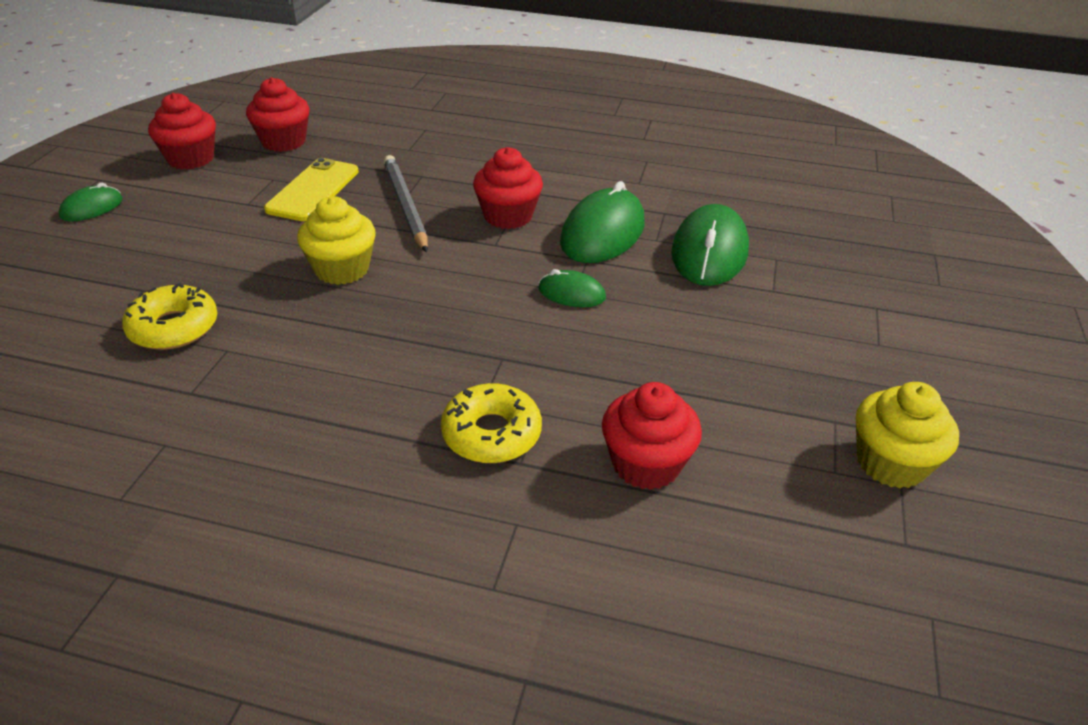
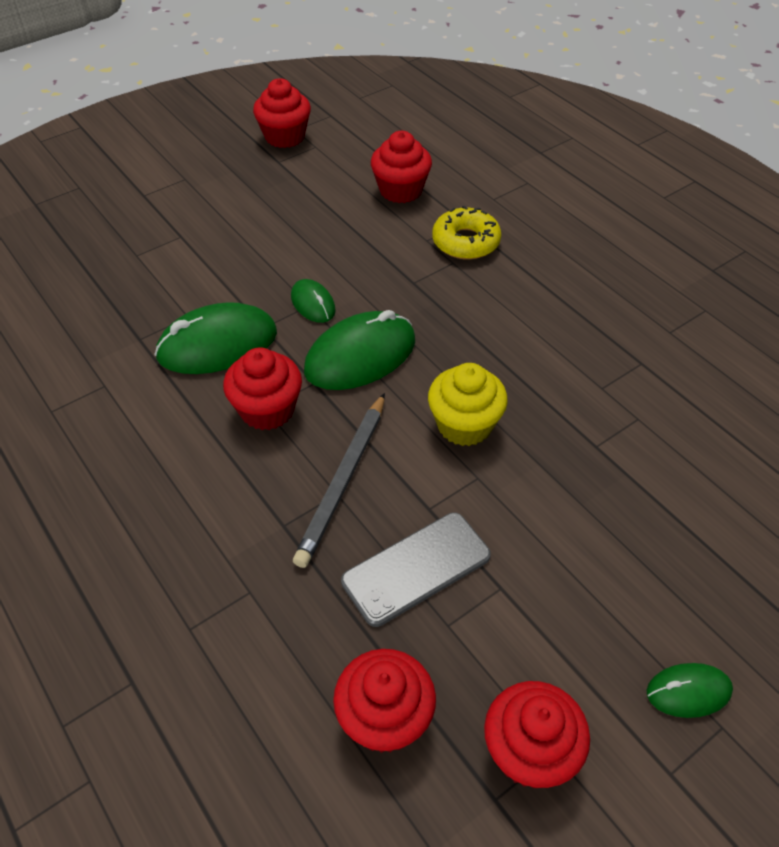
camera: 140 degrees left, 10 degrees up
(174, 327) = (637, 433): yellow donut -> none
(313, 190) = (416, 568): yellow phone -> grey phone
(709, 252) = (170, 284): green mouse -> green mouse (360, 356)
(891, 463) = (285, 136): yellow cupcake -> red cupcake

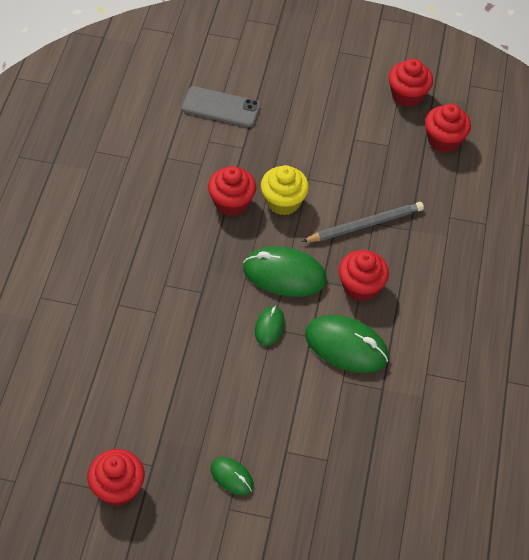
camera: 135 degrees left, 5 degrees up
(400, 190) = (116, 362): red cupcake -> red cupcake (231, 203)
(416, 568) = (376, 170): grey phone -> grey phone (221, 107)
(465, 242) = (138, 290): yellow donut -> none
(688, 691) = (335, 65): green mouse -> green mouse (232, 477)

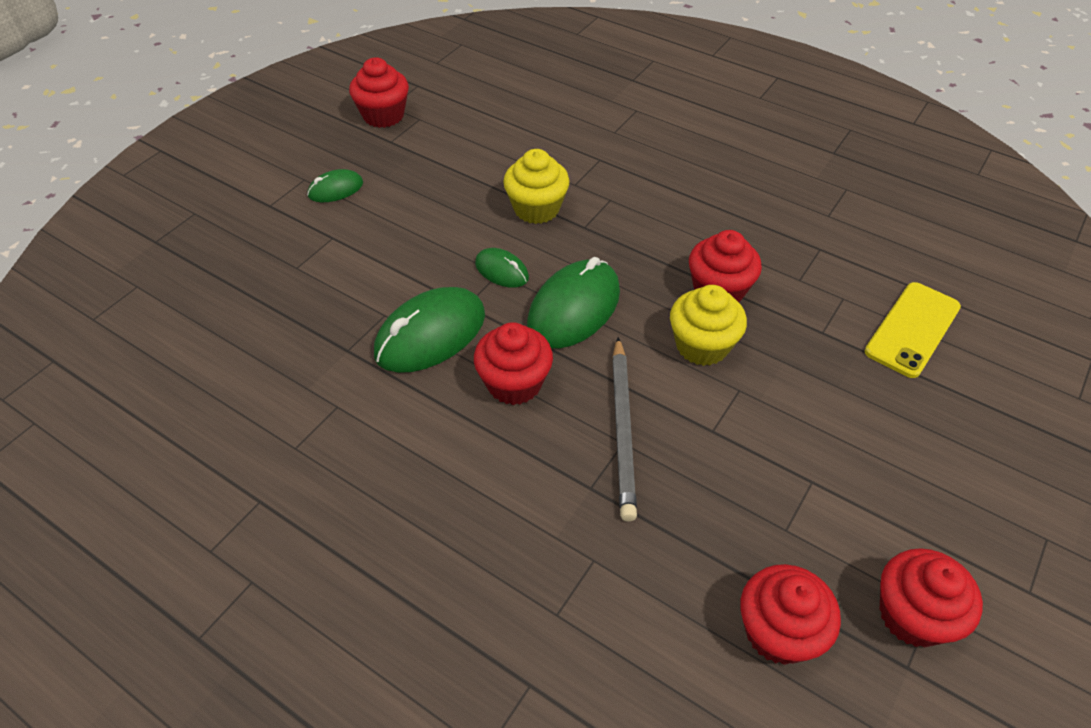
camera: 115 degrees right, 5 degrees down
(195, 327) = (536, 208): none -> yellow cupcake
(221, 107) = (912, 329): grey phone -> yellow phone

